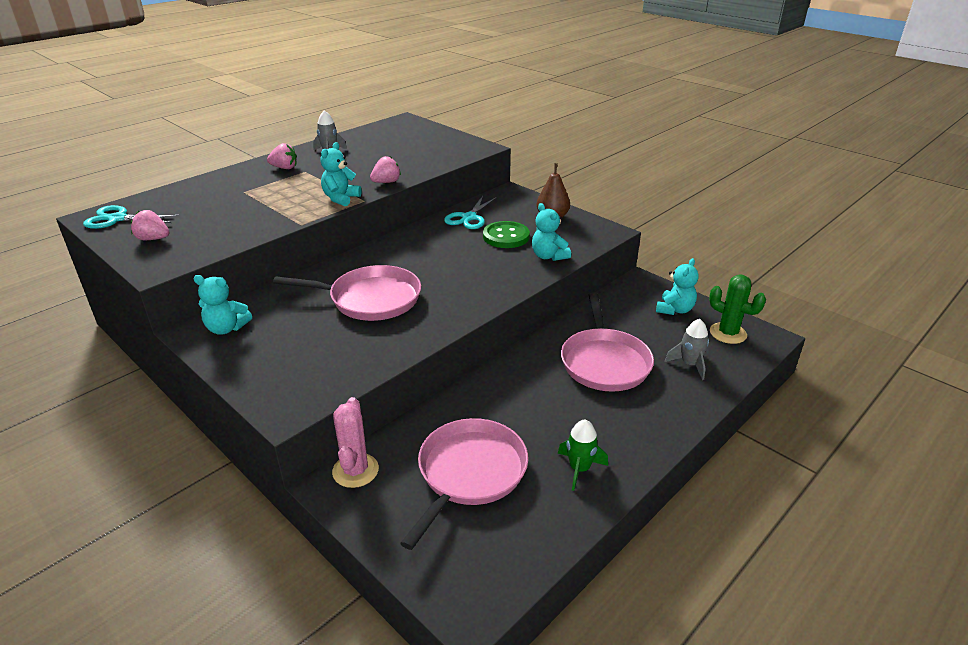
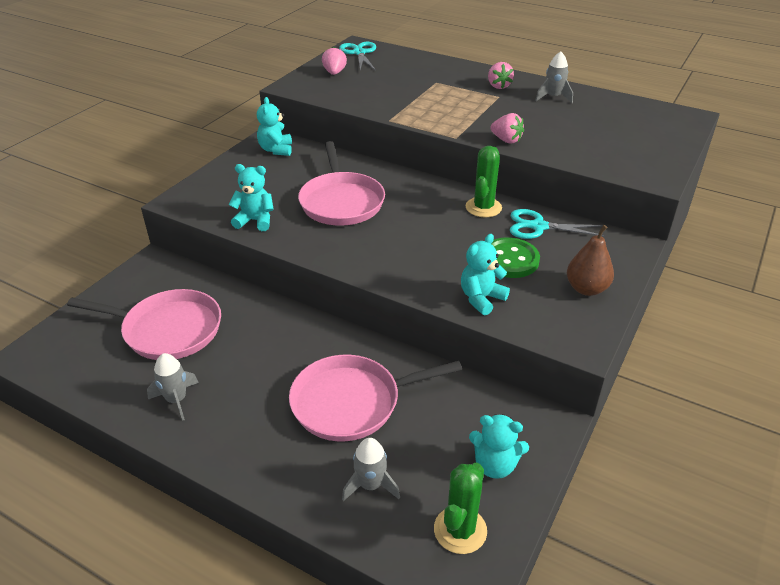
camera: 75 degrees right, 5 degrees up
(341, 198) = (452, 126): turquoise teddy bear -> turquoise teddy bear (255, 221)
(355, 470) = (168, 269): pink cactus -> none
(428, 233) = (483, 207): none -> green cactus
(579, 469) = (176, 400): green rocket -> grey rocket

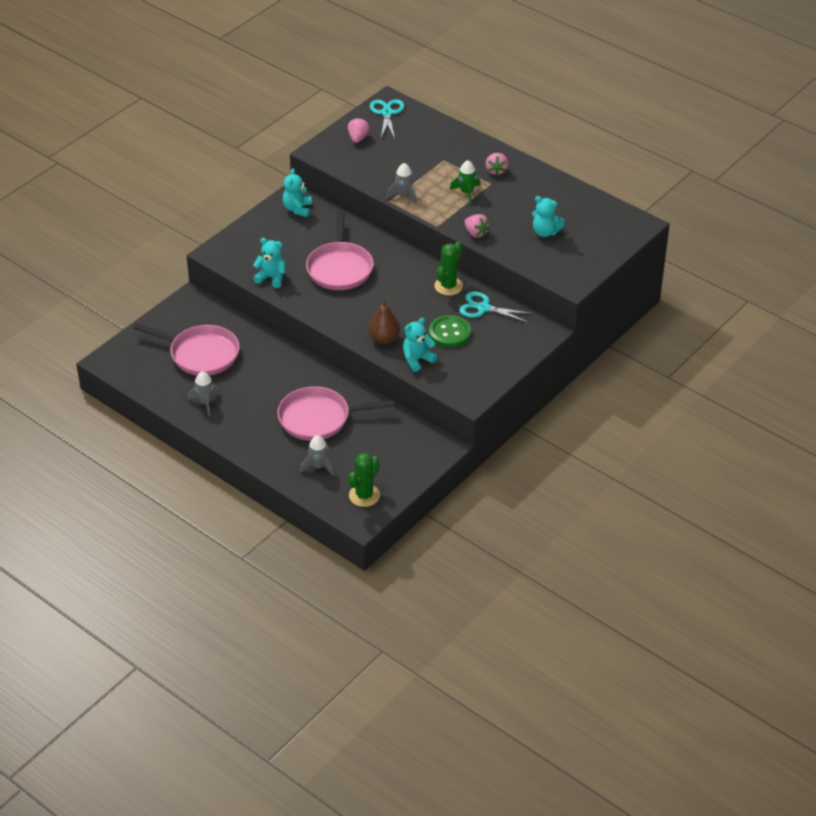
camera: 10 degrees right, 5 degrees up
(475, 106) = (466, 193): none -> green rocket
(495, 465) = (397, 466): turquoise teddy bear -> turquoise teddy bear (545, 232)
(553, 97) = (537, 189): grey rocket -> grey rocket (404, 195)
(586, 289) = (493, 361): brown pear -> brown pear (384, 339)

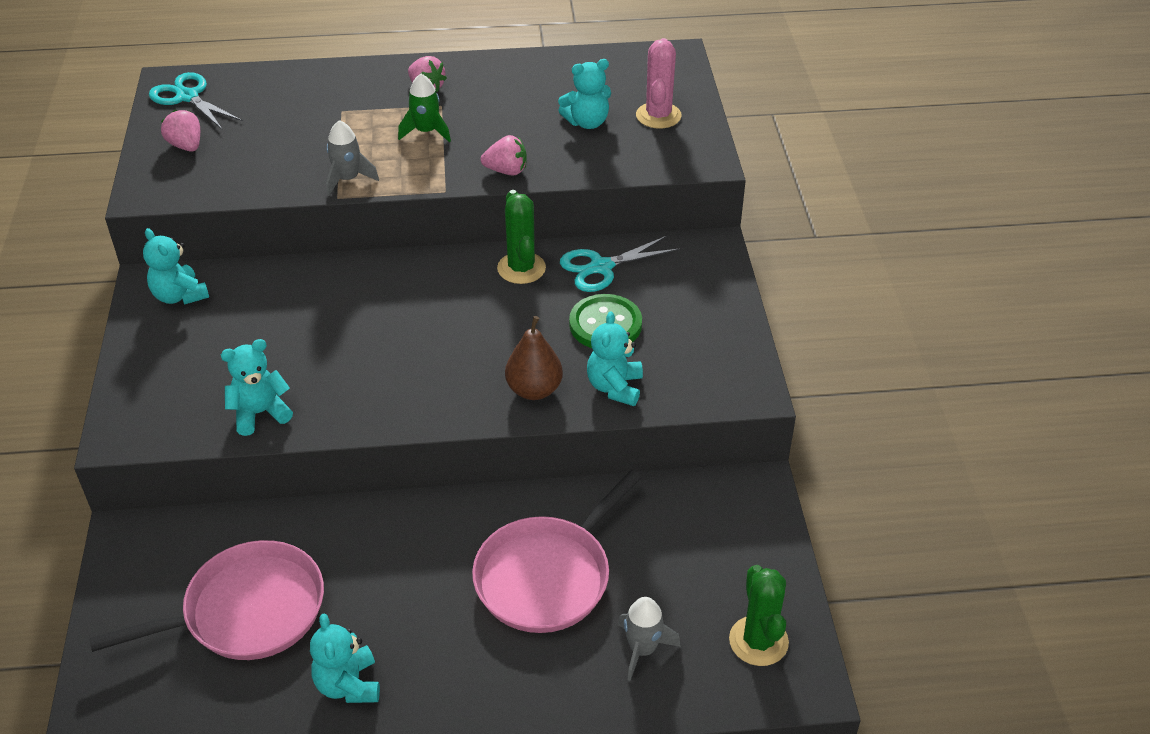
camera: 45 degrees left, 0 degrees up
(205, 402) = (348, 685): grey rocket -> turquoise teddy bear
(340, 268) = (345, 336): pink pan -> none
(583, 249) = (658, 116): none -> pink cactus

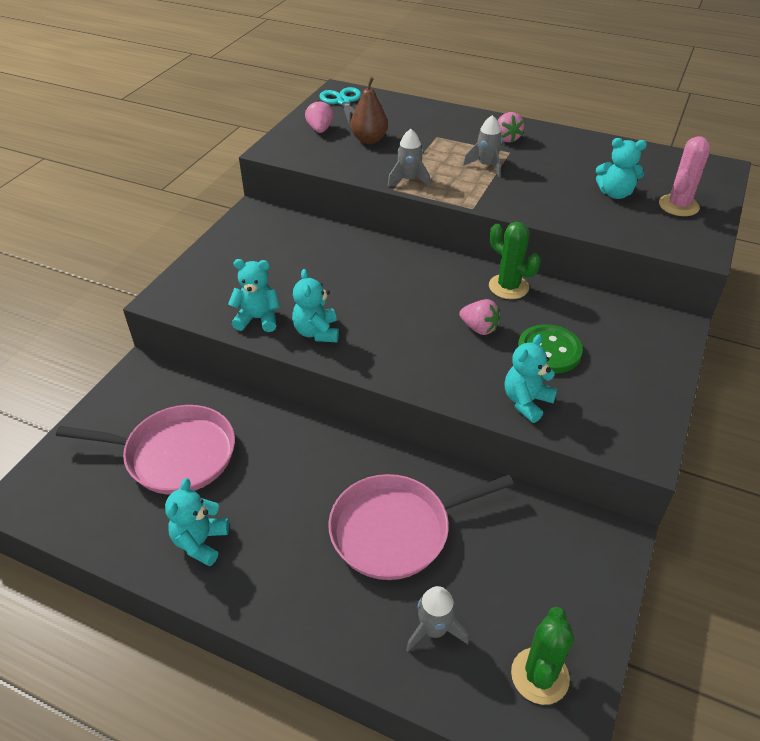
camera: 30 degrees right, 0 degrees up
(180, 296) = (264, 226): turquoise teddy bear -> turquoise teddy bear (317, 332)
(426, 132) = (486, 166): green rocket -> grey rocket
(506, 171) = (528, 208): pink strawberry -> pink strawberry (479, 328)
(521, 268) = (508, 287): green cactus -> green cactus turned 60 degrees counterclockwise
(534, 390) = (460, 378): brown pear -> brown pear (369, 140)
(601, 267) = (572, 307): turquoise scissors -> none

